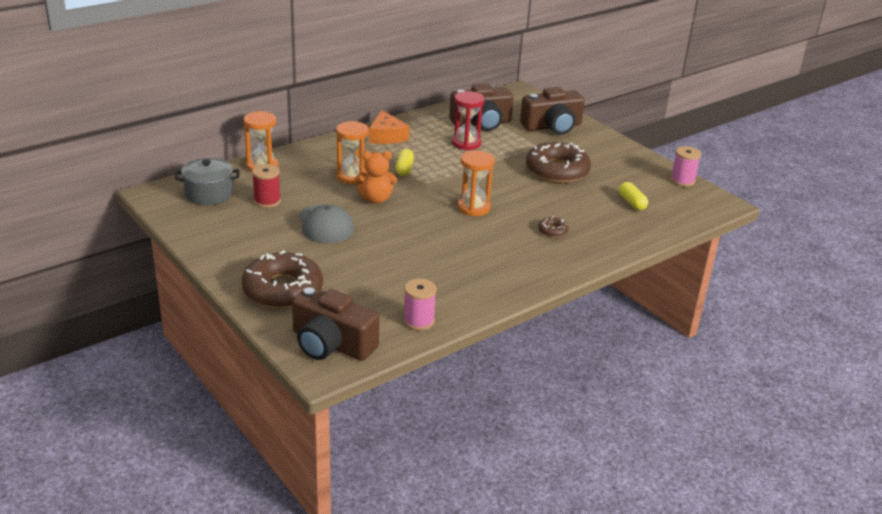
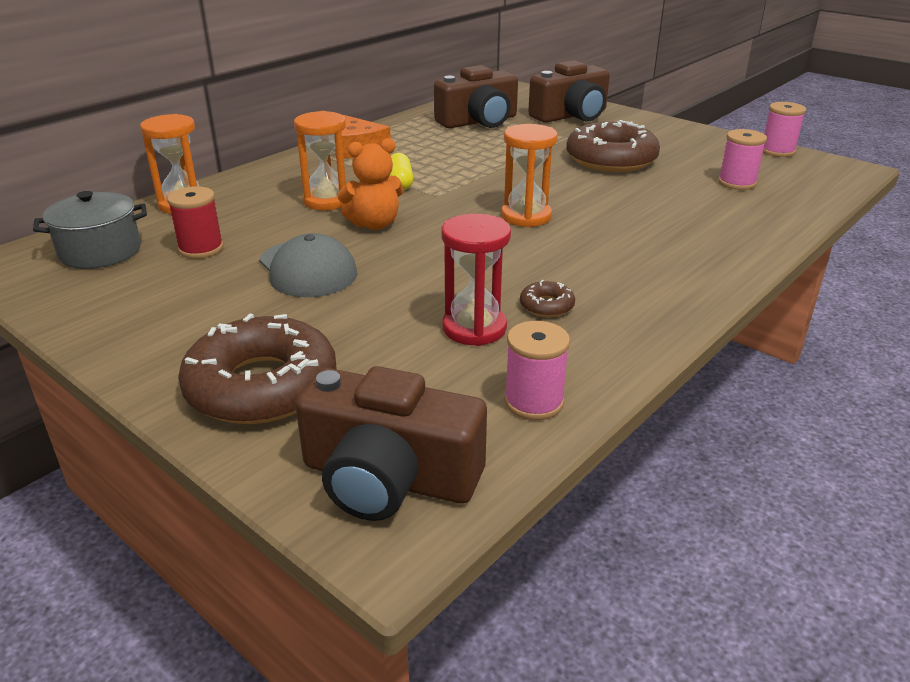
camera: 10 degrees left, 0 degrees up
(466, 143) = (471, 144): red hourglass -> red hourglass (474, 328)
(552, 230) = (658, 230): brown donut -> brown donut (546, 306)
(632, 203) = (737, 183): yellow capsule -> pink spool

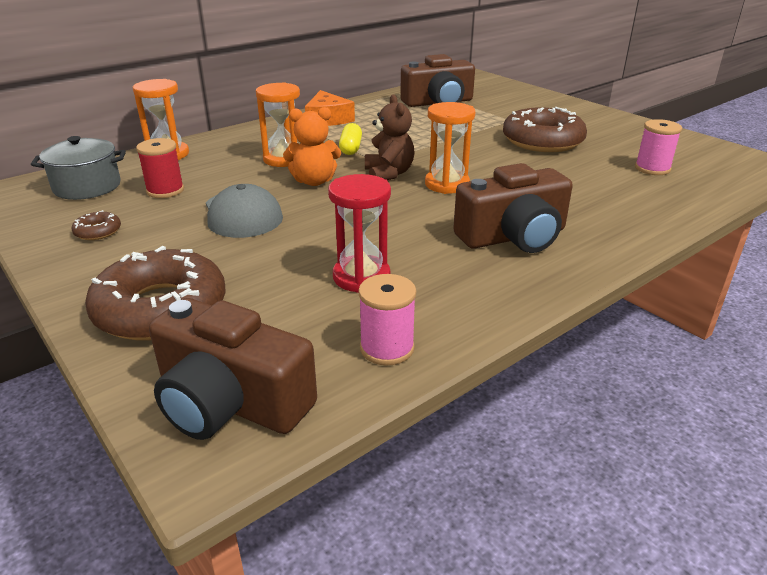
camera: 10 degrees right, 0 degrees up
(456, 209) = (389, 174): none -> brown teddy bear
(546, 306) = (433, 263): brown donut -> brown donut (98, 231)
(571, 115) = (521, 102): brown camera -> brown camera (513, 236)
(777, 151) = (701, 143): pink spool -> none

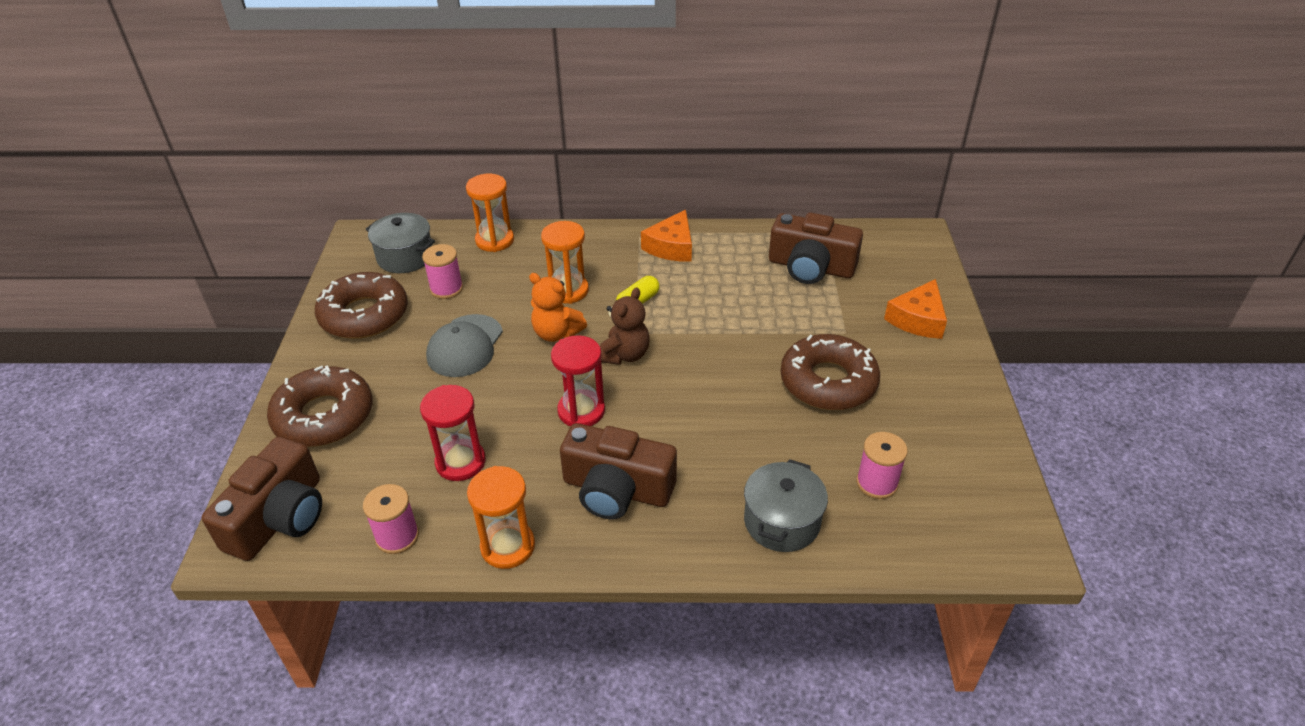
camera: 40 degrees right, 10 degrees up
(98, 231) = (364, 315): brown donut -> brown donut, size x2.37
(165, 190) = (446, 289): red spool -> pink spool
(230, 402) = (279, 517): brown camera -> brown camera turned 135 degrees counterclockwise
(410, 210) = (581, 411): none -> red hourglass
(447, 184) = (652, 395): orange hourglass -> orange hourglass (508, 546)
(539, 104) = (918, 319): none -> orange cheese
(641, 205) = (781, 522): none -> grey pot

